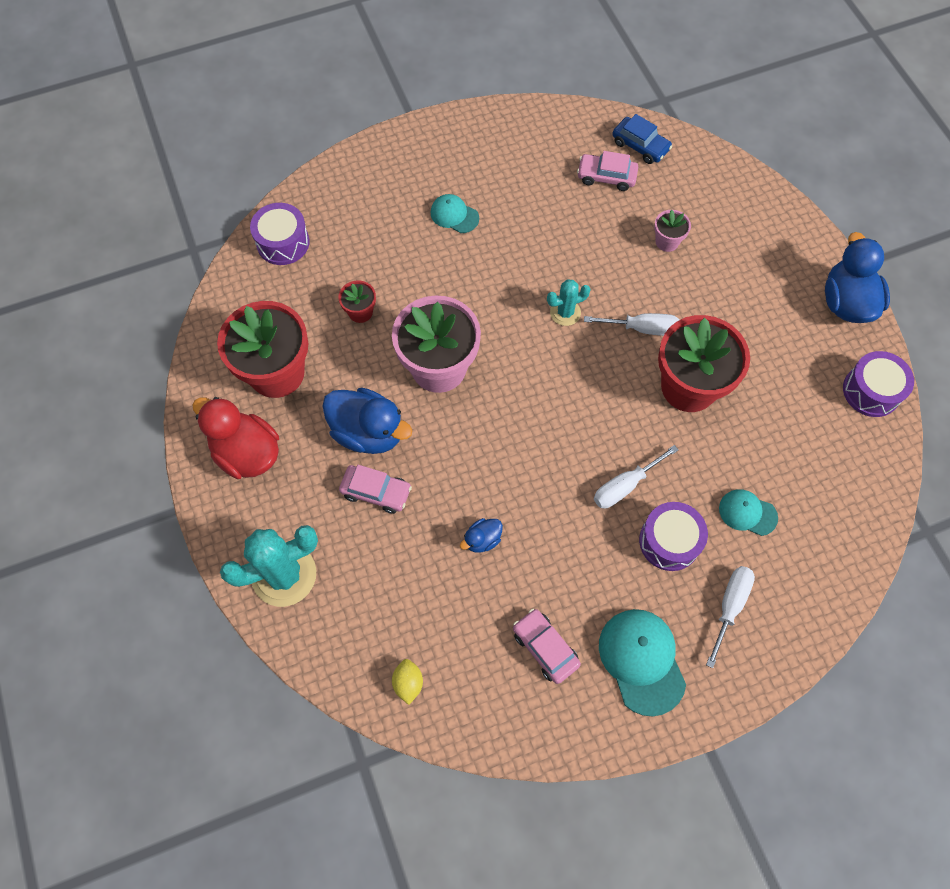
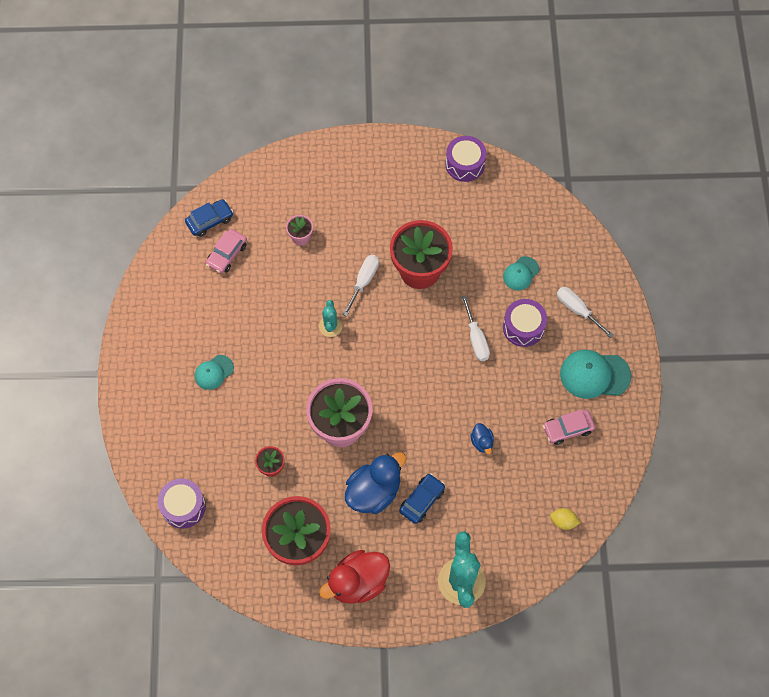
camera: 70 degrees left, 0 degrees up
(376, 492) = (422, 500): pink car -> blue car
(846, 302) = (395, 148): blue duck -> none

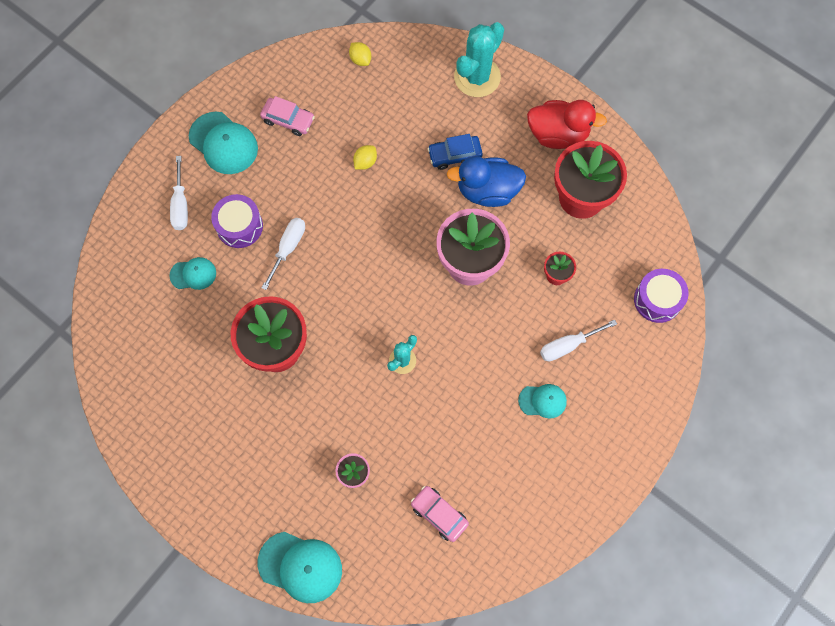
camera: 140 degrees left, 5 degrees up
(210, 221) = (427, 568): blue car -> none
(227, 254) = (439, 514): pink car -> pink car turned 120 degrees counterclockwise
(288, 166) = (300, 567): none -> turquoise cap
(364, 281) = (335, 380): white screwdriver -> white screwdriver (568, 345)
(465, 164) = (133, 422): purple drum -> none
(482, 442) = (365, 162): blue duck -> yellow lemon

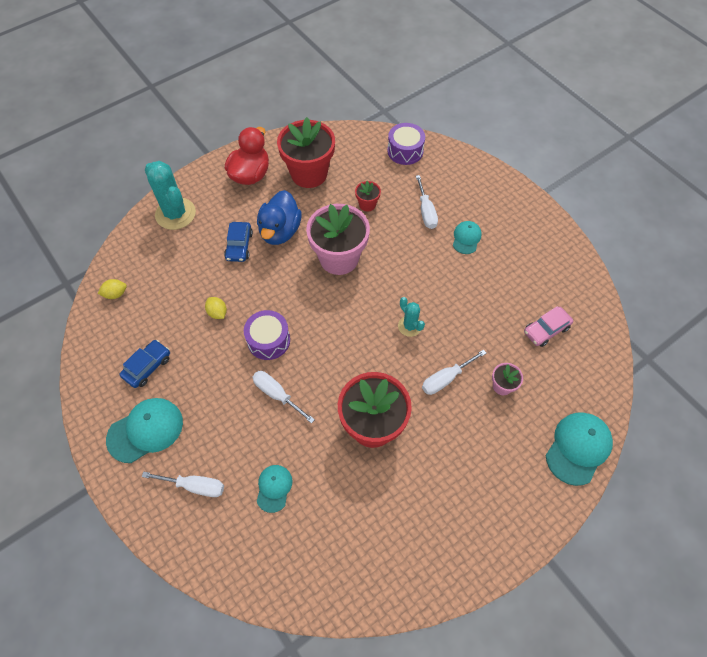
camera: 75 degrees left, 10 degrees down
(239, 226) = (239, 433): purple drum -> purple drum (268, 340)
(288, 120) = (147, 366): pink car -> blue car
(348, 412) = (445, 378): none -> white screwdriver

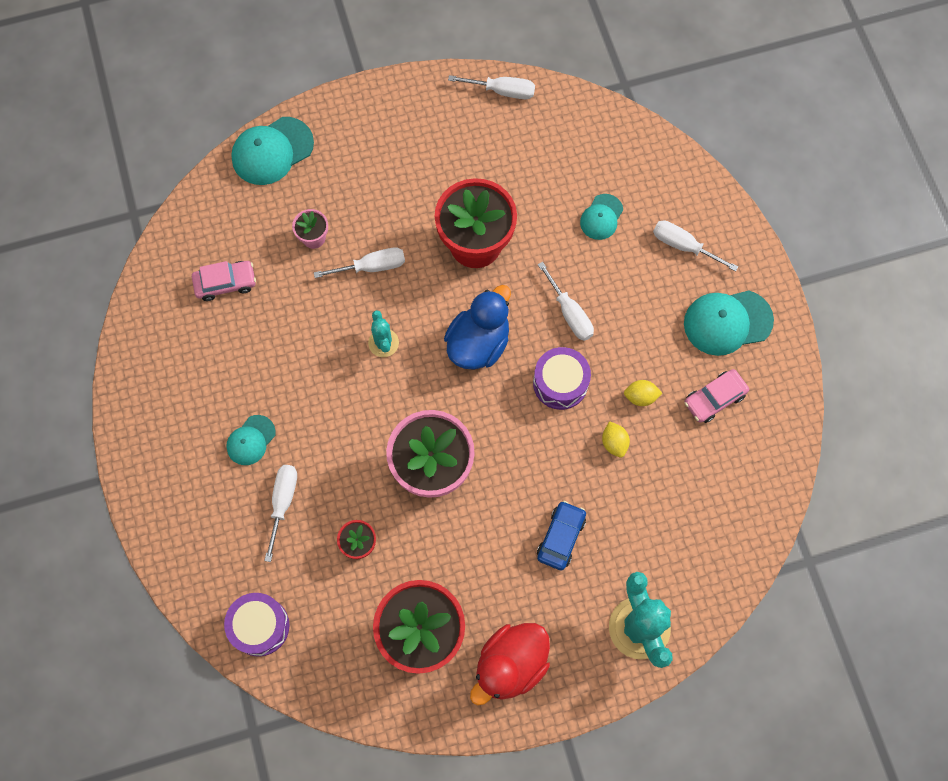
camera: 160 degrees left, 10 degrees up
(115, 294) = (742, 517): yellow lemon -> yellow lemon (640, 397)
(147, 366) = (714, 399): blue car -> pink car
(280, 231) = (497, 542): blue duck -> blue duck (478, 343)
(407, 589) = (502, 91): none -> white screwdriver

